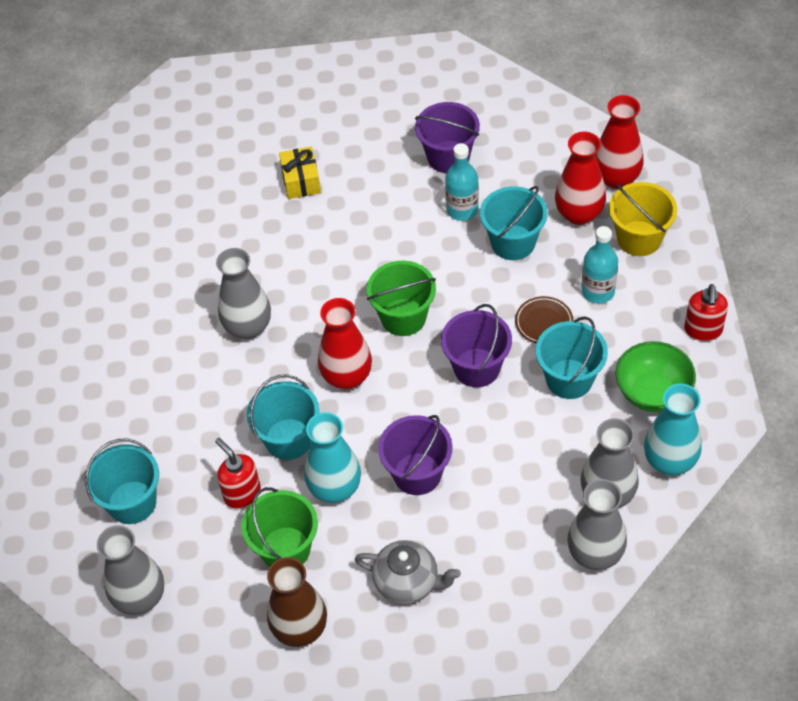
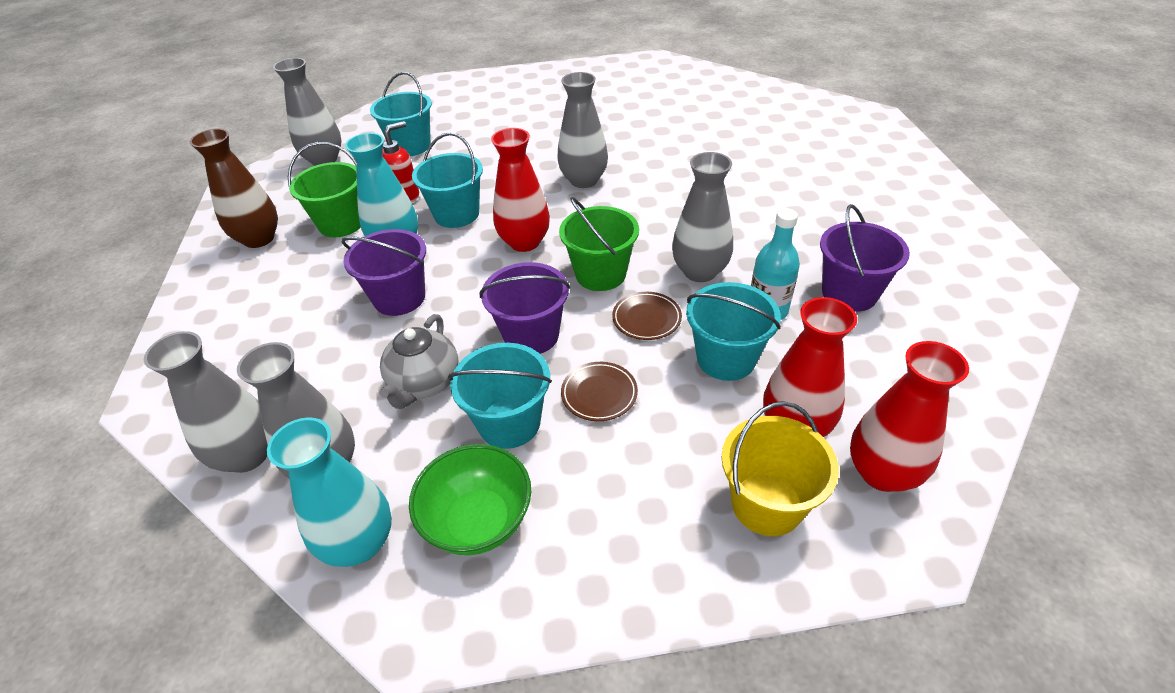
camera: 85 degrees right, 10 degrees down
(301, 181) = (771, 192): yellow gift -> none
(408, 582) = (276, 300): grey teapot -> grey teapot (424, 383)
(409, 247) = (700, 271): none -> grey vase
(464, 288) = (646, 319): none -> brown plate
(598, 291) = (657, 452): turquoise bottle -> none
(703, 330) = (593, 597): red soap dispenser -> none

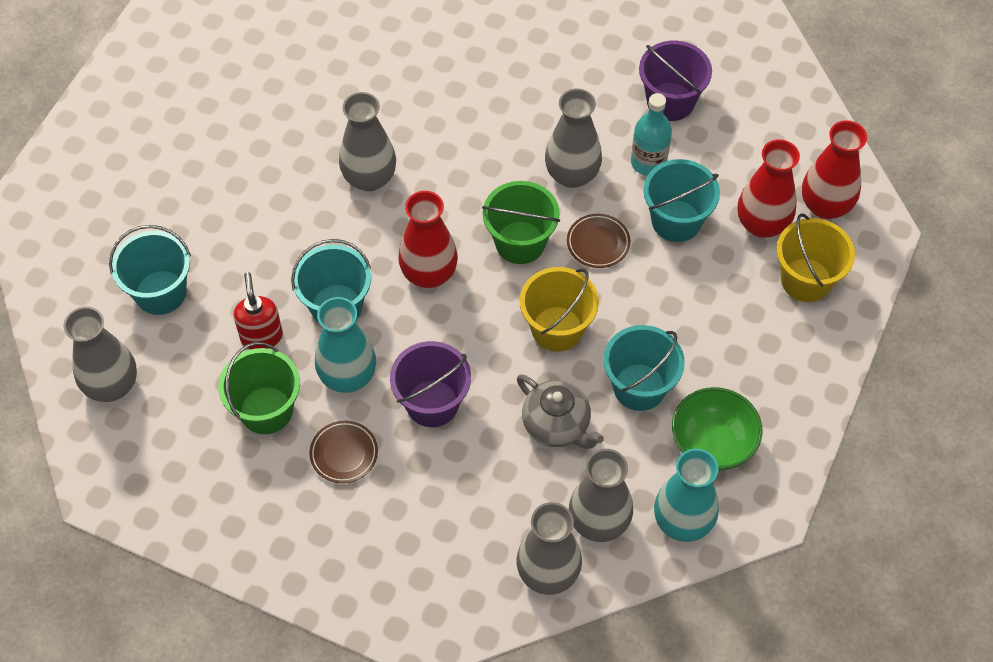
camera: 60 degrees left, 15 degrees up
(259, 239) = (231, 492): brown vase -> none
(531, 335) = (557, 329): purple bucket -> yellow bucket
(599, 394) = (652, 317): brown plate -> brown plate (344, 454)

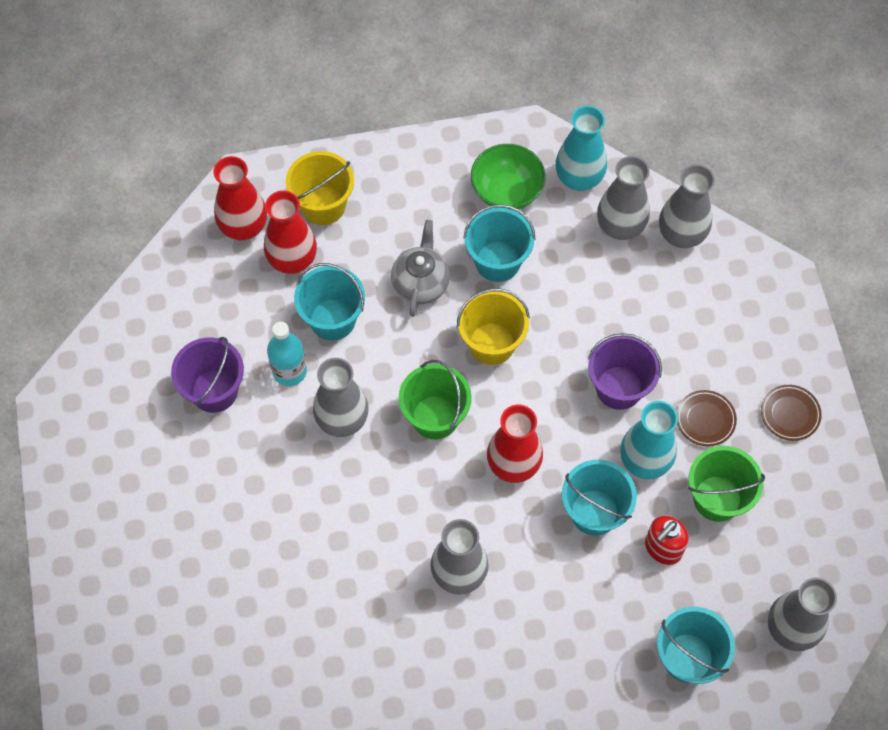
camera: 125 degrees left, 5 degrees up
(557, 425) = (570, 295): grey teapot -> grey teapot (421, 283)
(598, 243) = (394, 361): brown plate -> brown plate (790, 414)

